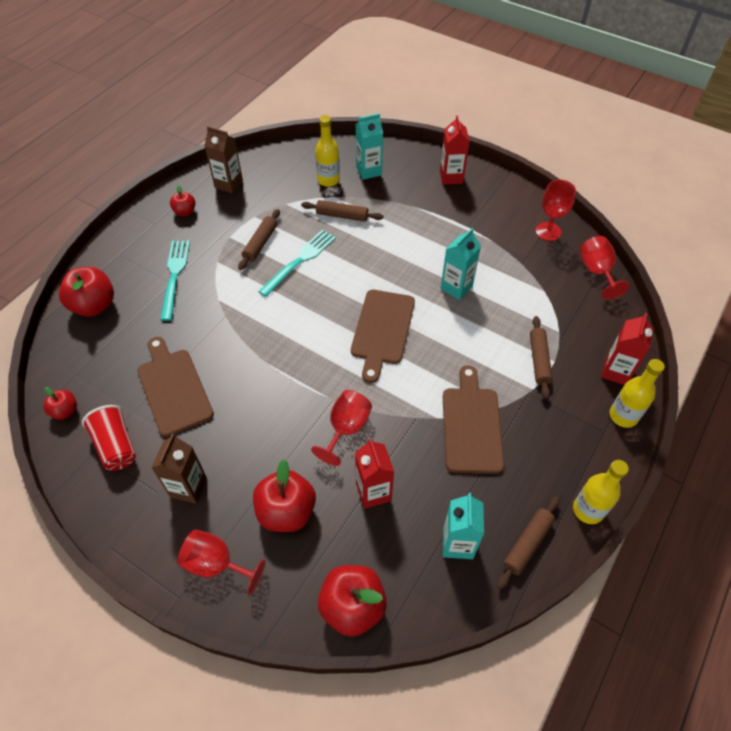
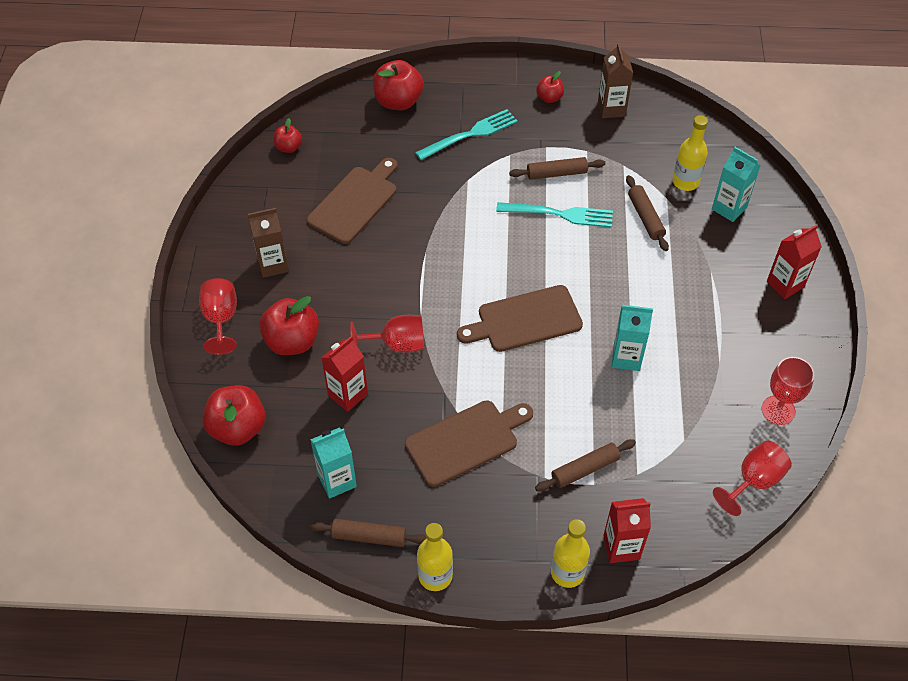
camera: 60 degrees right, 0 degrees up
(116, 446) = (279, 197): red cup -> none

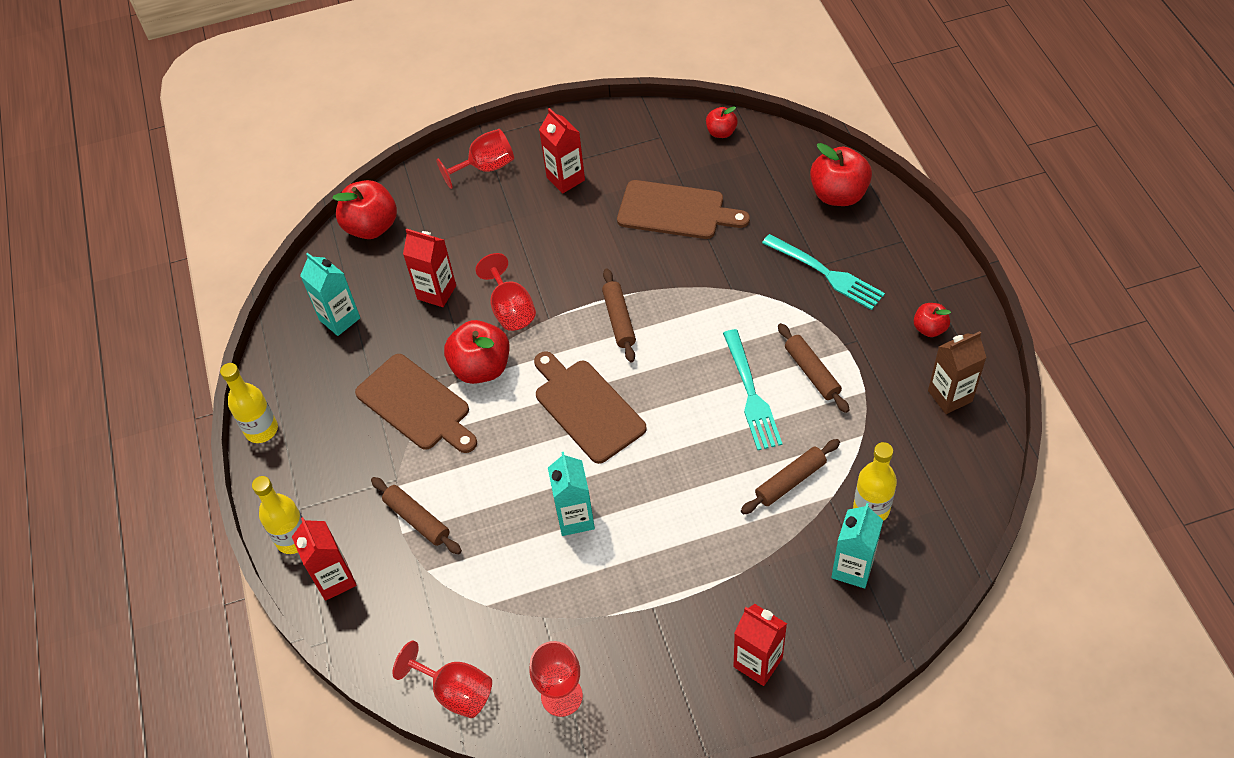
camera: 75 degrees right, 0 degrees up
(273, 264) = (565, 179): brown carton -> red carton
(292, 341) = (481, 228): red apple -> red apple (481, 368)
(369, 537) = (288, 364): brown rolling pin -> brown rolling pin (619, 320)

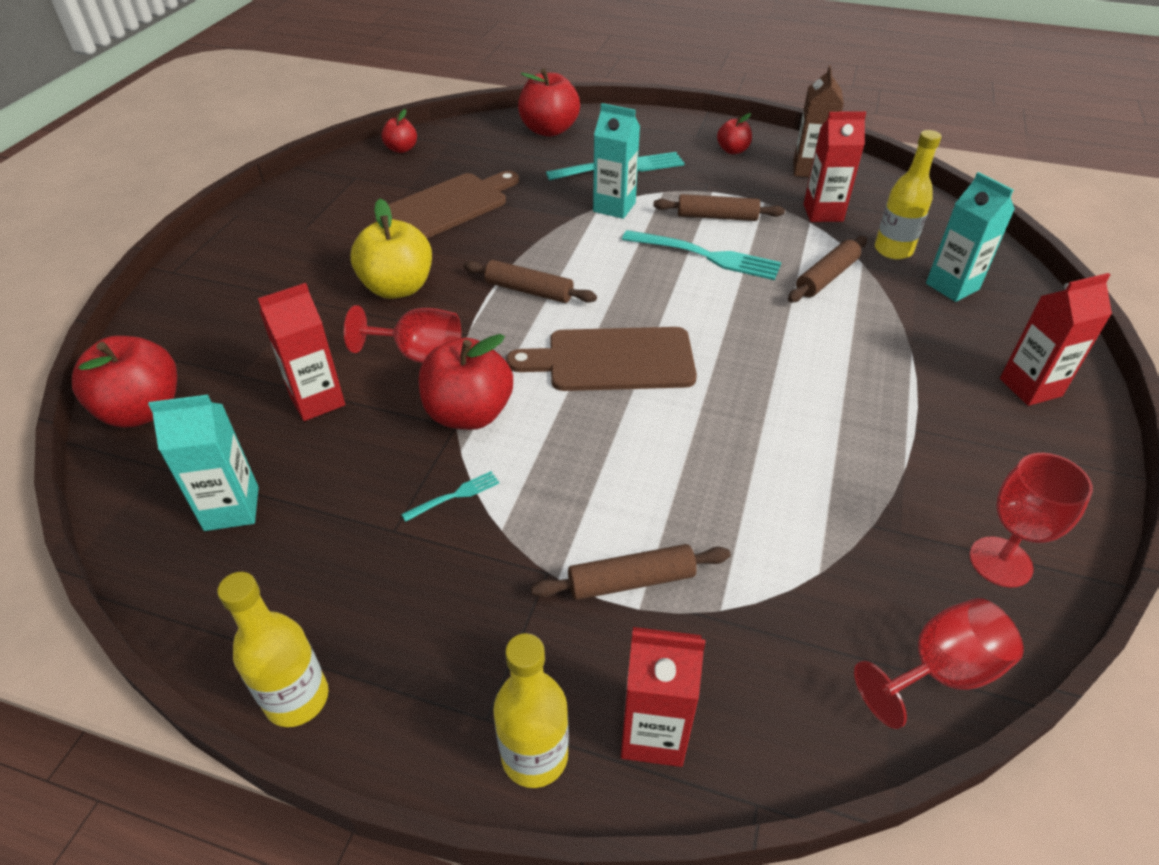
camera: 60 degrees left, 10 degrees down
(416, 404) = (454, 496): brown cutting board -> turquoise fork
(485, 167) = (212, 288): red goblet -> none
(562, 252) = (398, 288): none -> yellow apple
(565, 179) = (313, 246): red carton -> red carton (823, 213)
(575, 518) = (751, 434): turquoise carton -> turquoise carton (614, 207)
(790, 481) = (826, 277): brown rolling pin -> brown rolling pin turned 45 degrees clockwise

